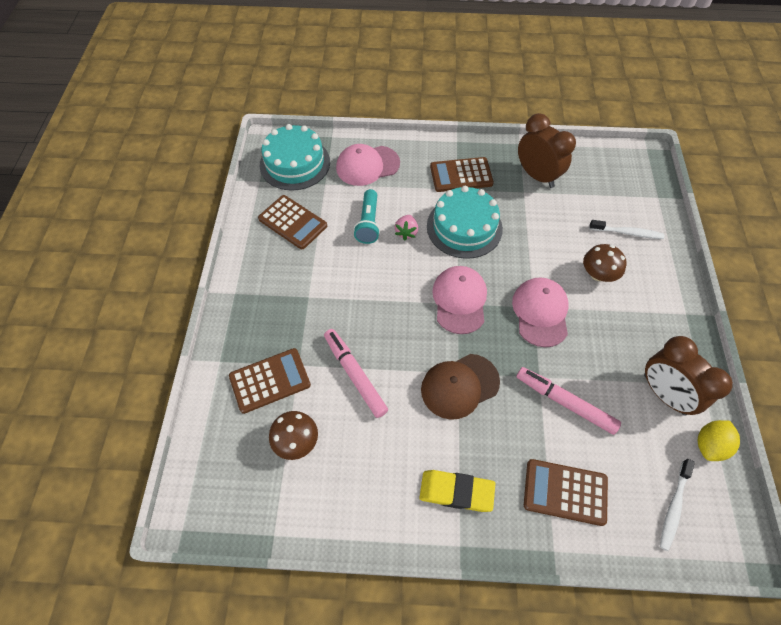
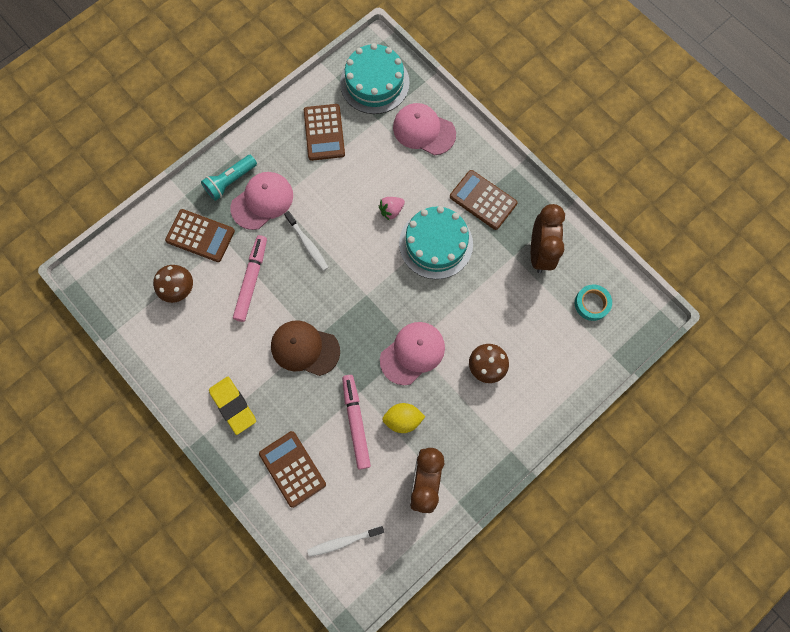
camera: 45 degrees right, 15 degrees up
(368, 223) = (373, 180): turquoise flashlight -> turquoise flashlight (230, 181)
(459, 300) = (369, 293): pink cap -> pink cap (262, 201)
(606, 178) = (591, 303): none -> turquoise tape
(627, 233) = (549, 358): white toothbrush -> white toothbrush (307, 244)
(709, 445) = (411, 536): yellow lemon -> yellow lemon (403, 419)

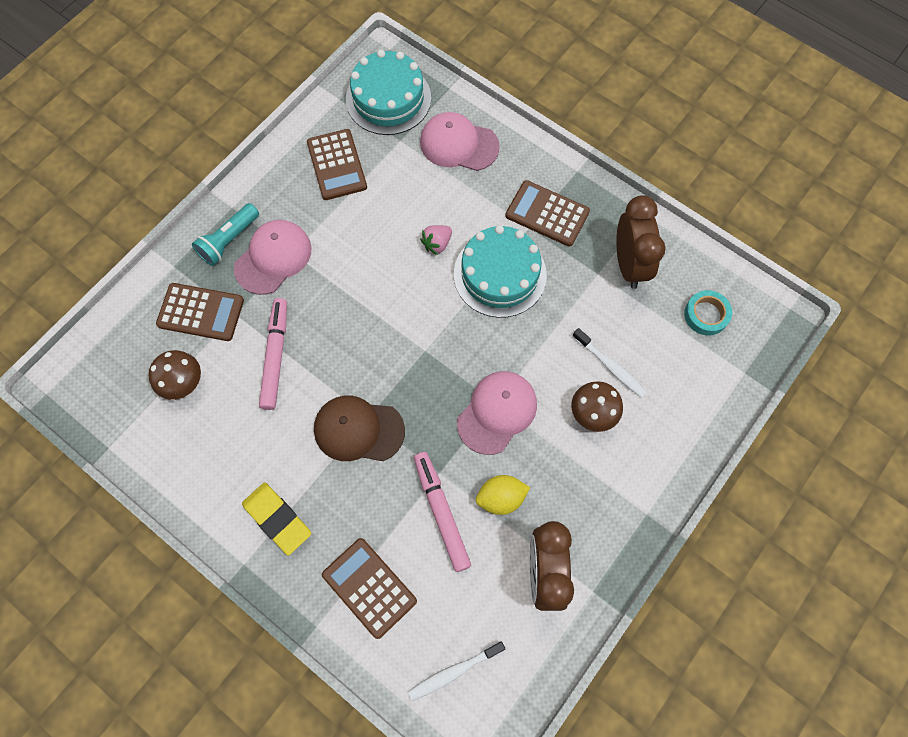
camera: 10 degrees left, 5 degrees down
(307, 244) = (339, 300): white toothbrush -> white toothbrush (610, 366)

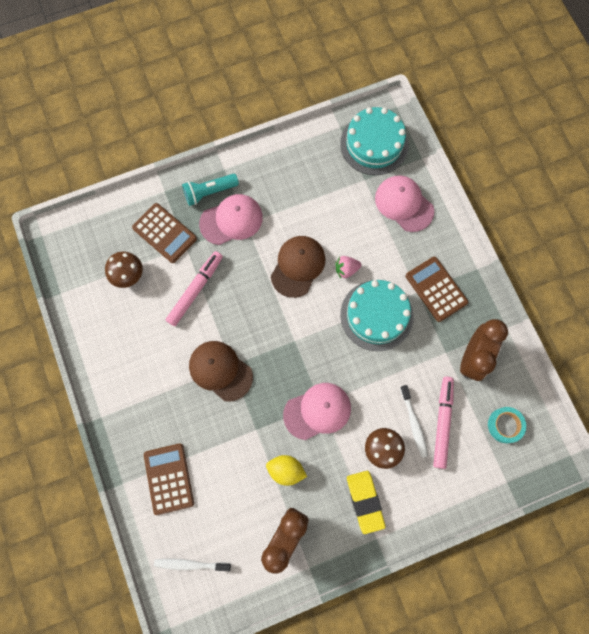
camera: 30 degrees right, 5 degrees up
(277, 519) = (137, 400): yellow eraser -> yellow eraser (365, 501)
(337, 165) = (310, 175): brown calculator -> none
(380, 268) = (298, 266): none -> brown cap
(441, 512) = (242, 457): pink marker -> pink marker (442, 422)

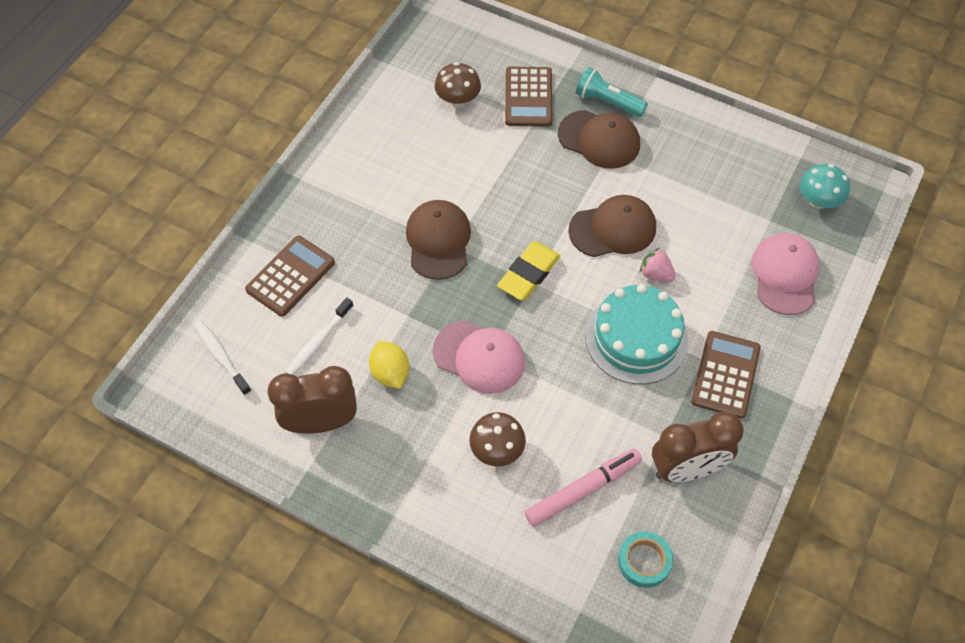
camera: 50 degrees right, 15 degrees down
(195, 290) = (498, 162): pink marker -> none
(231, 220) = (599, 139): pink cap -> brown cap
(365, 501) = (424, 474): yellow eraser -> yellow eraser (528, 274)
(374, 144) = (818, 200): turquoise cake -> turquoise mushroom
(414, 423) = (554, 461): white toothbrush -> white toothbrush (318, 342)

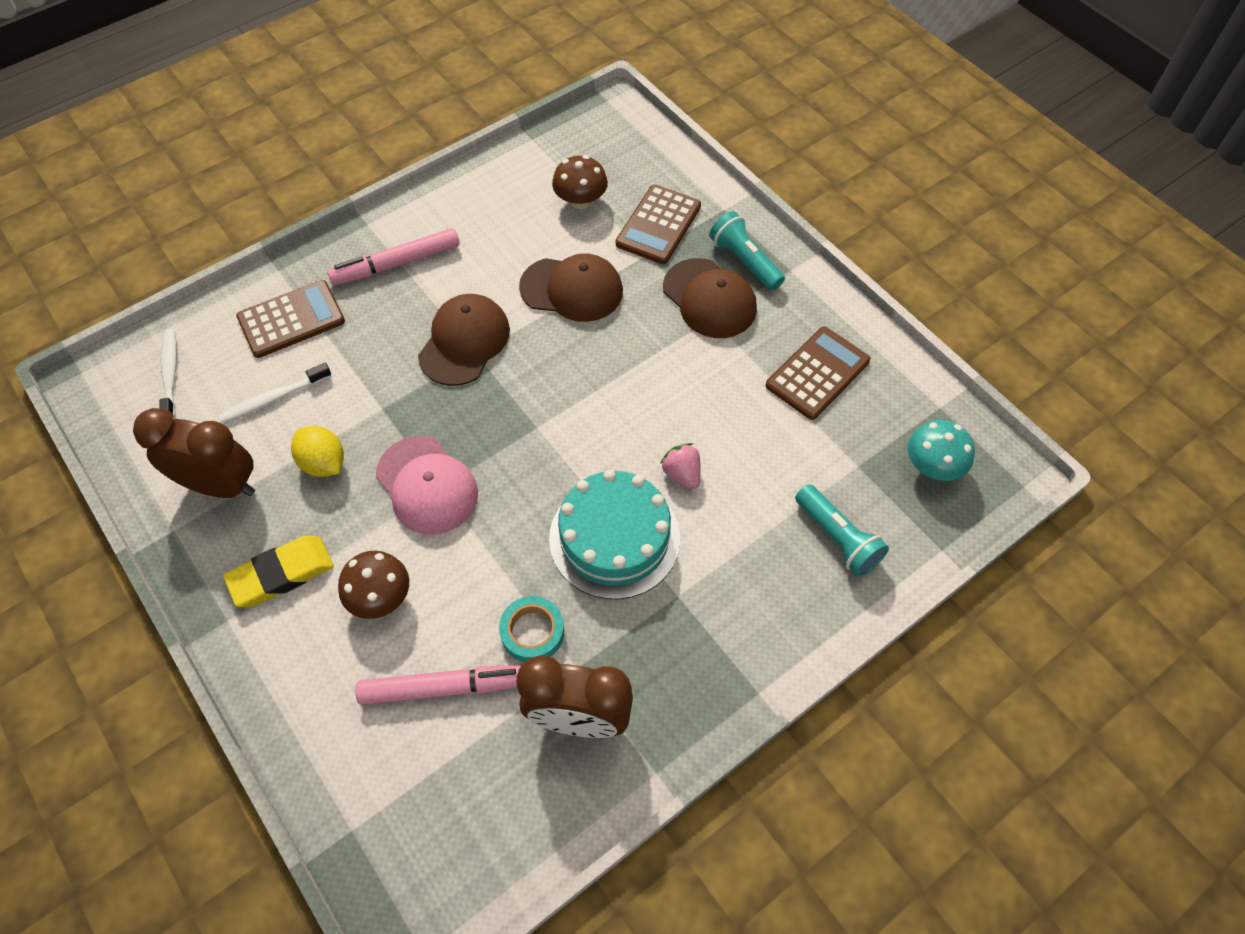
camera: 25 degrees right, 0 degrees up
(345, 201) = (396, 264): none -> pink marker
(390, 373) = (323, 463): yellow lemon -> yellow lemon turned 45 degrees counterclockwise
(528, 274) = (538, 415): yellow eraser -> yellow eraser (281, 574)
(613, 229) = (664, 403): brown cap -> brown cap (572, 289)
(644, 561) = (461, 806): turquoise tape -> turquoise tape (532, 632)
(725, 375) = (693, 626): brown calculator -> brown calculator (817, 373)
(785, 275) = (837, 538): pink cap -> turquoise flashlight

